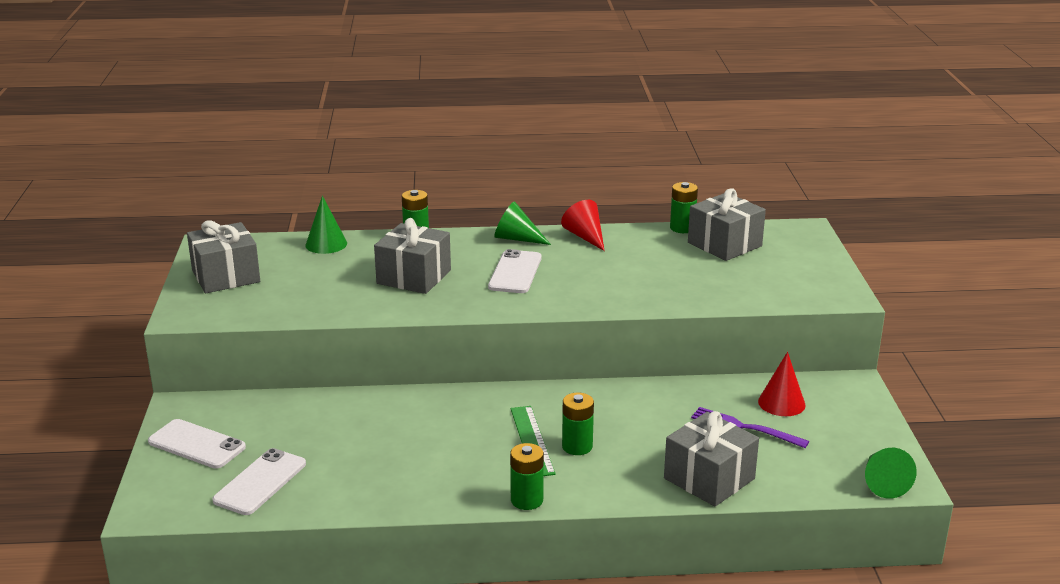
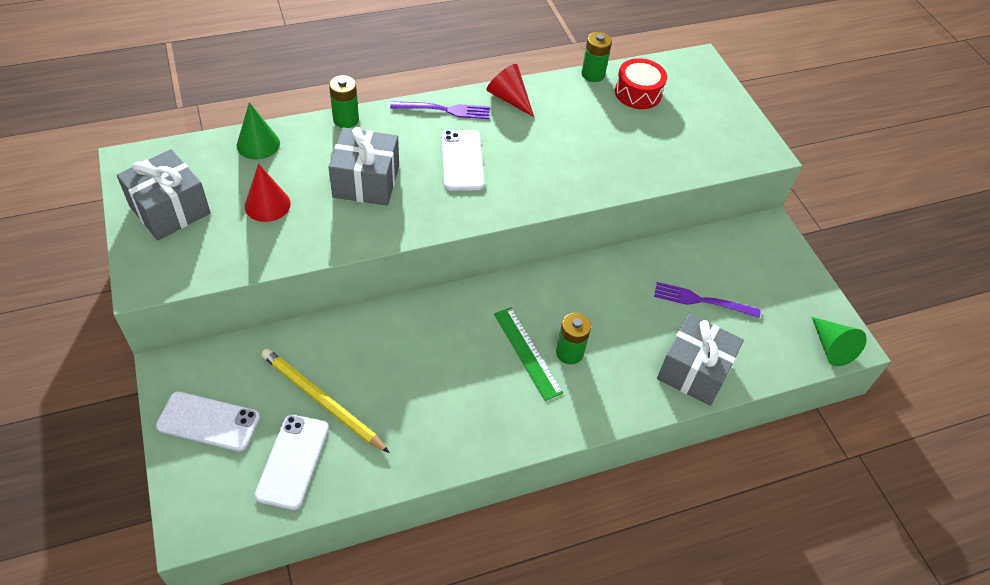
camera: 20 degrees left, 25 degrees up
(308, 446) = (321, 401): none -> yellow pencil
(516, 238) = (445, 110): green cone -> purple fork
(527, 500) = (549, 432): green battery -> none
(724, 244) = (638, 93): grey gift -> red drum
(781, 403) = (721, 263): red cone -> red cone (267, 204)

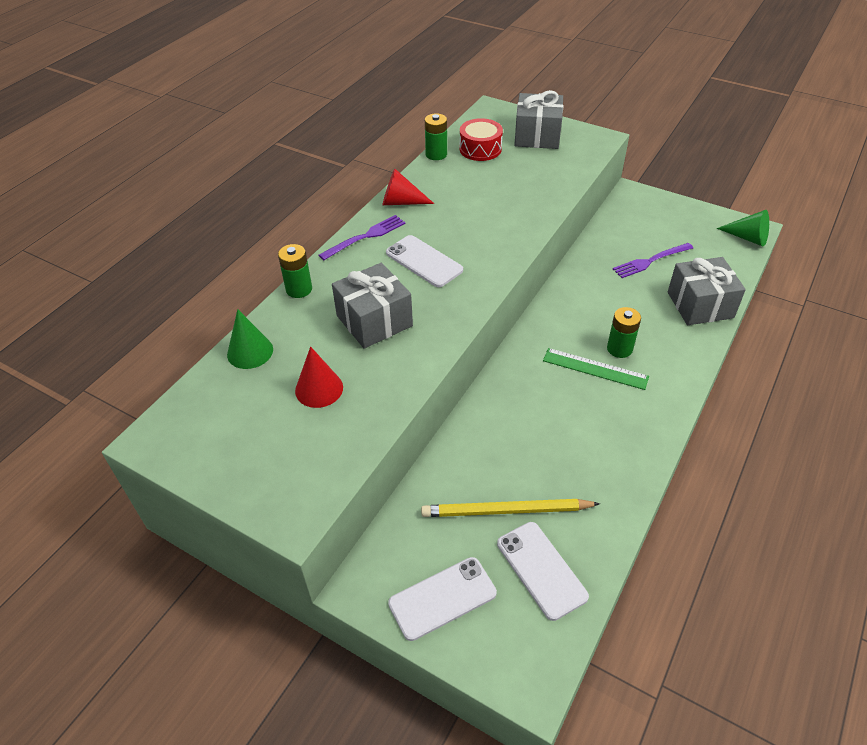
camera: 35 degrees left, 5 degrees down
(170, 210) = (240, 450): grey gift -> grey gift (537, 136)

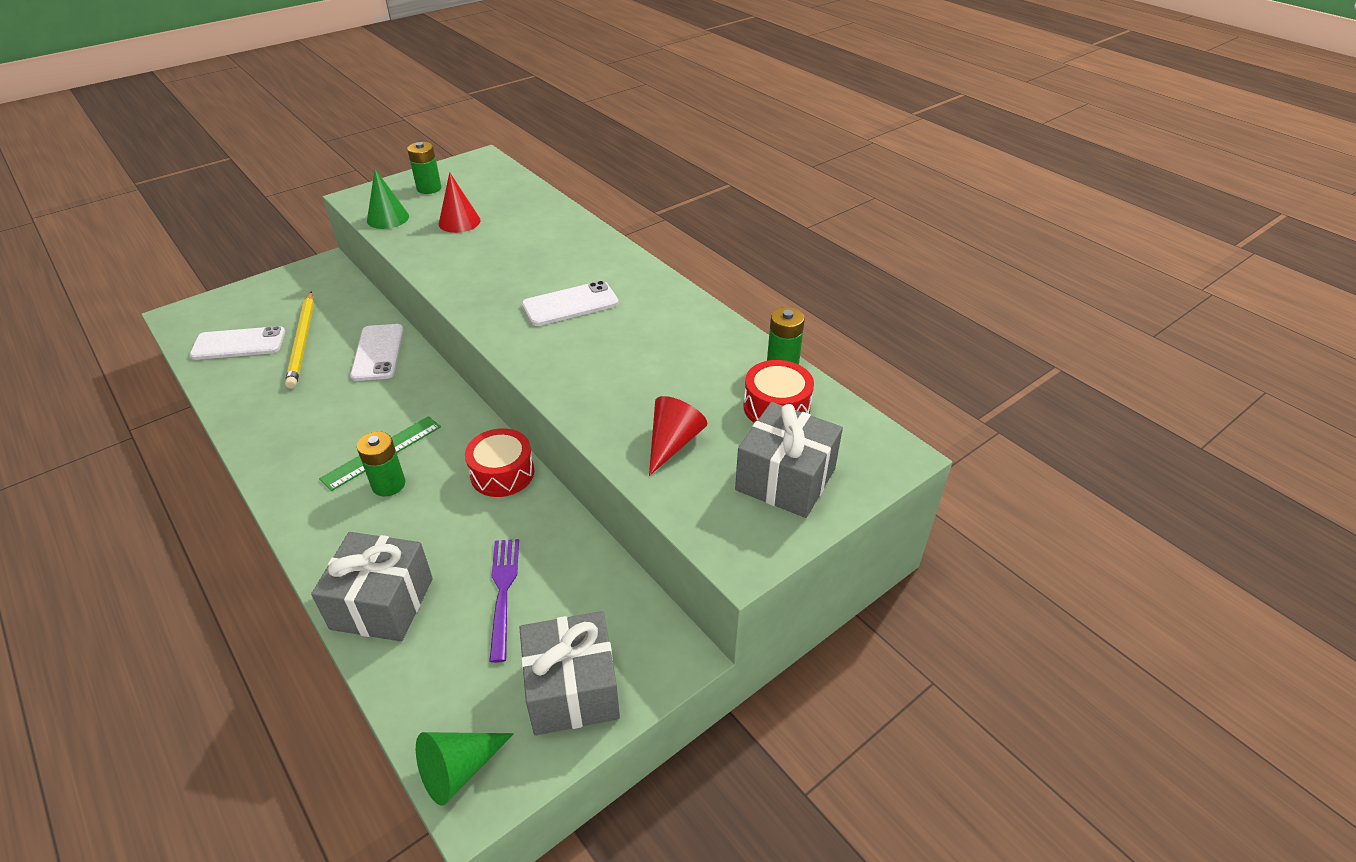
camera: 110 degrees right, 5 degrees down
(250, 352) = (531, 199): green cone -> green cone (388, 218)
(299, 289) = (589, 230): green battery -> green battery (429, 188)
(366, 236) = (641, 278): purple fork -> none
(374, 321) = (511, 259): grey gift -> grey gift (572, 689)
(401, 202) = (689, 312): red cone -> red cone (673, 443)
(442, 598) = (276, 295): white phone -> white phone (378, 352)
(506, 511) = (302, 341): yellow pencil -> yellow pencil turned 150 degrees clockwise
(567, 297) = (502, 473): none -> red drum

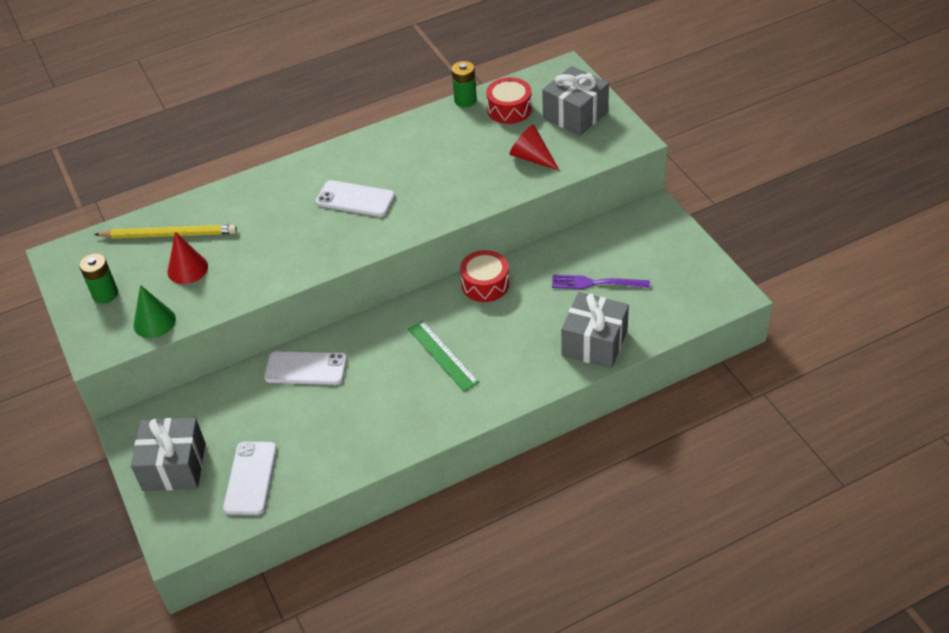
camera: 75 degrees left, 5 degrees up
(302, 341) = (266, 427): yellow pencil -> yellow pencil (169, 235)
(388, 484) = (480, 348): green battery -> none
(459, 770) = (717, 301): green cone -> none
(570, 304) = (355, 199): white phone -> white phone turned 60 degrees counterclockwise
(572, 689) = (672, 253): grey gift -> grey gift (174, 467)

